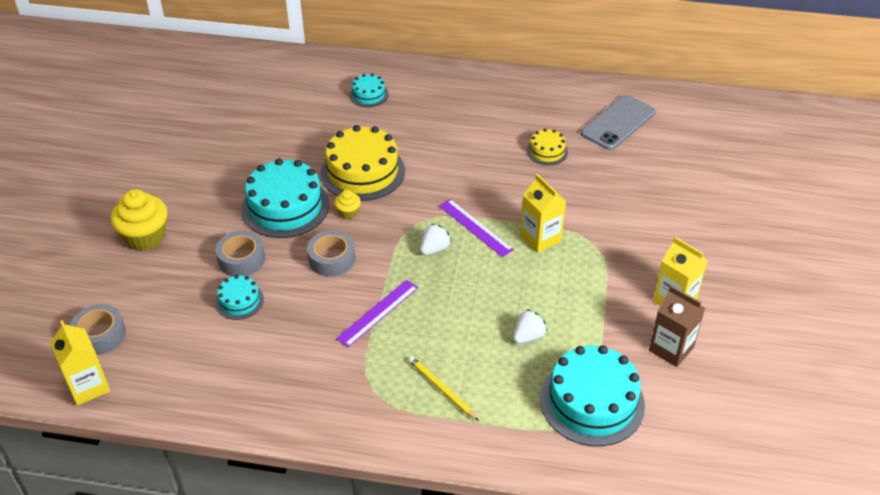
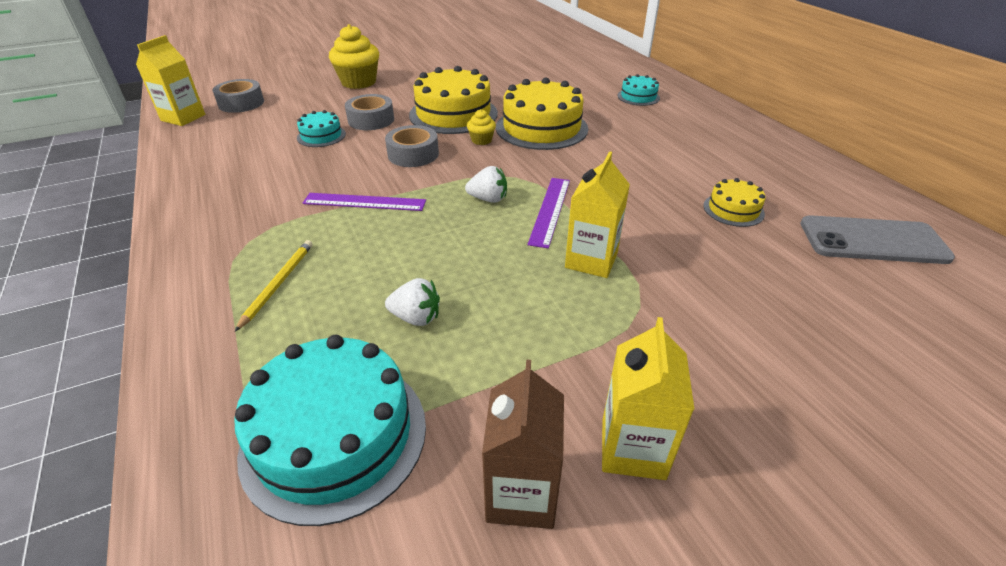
camera: 55 degrees right, 5 degrees down
(285, 206) = (453, 114): turquoise cake -> yellow cake

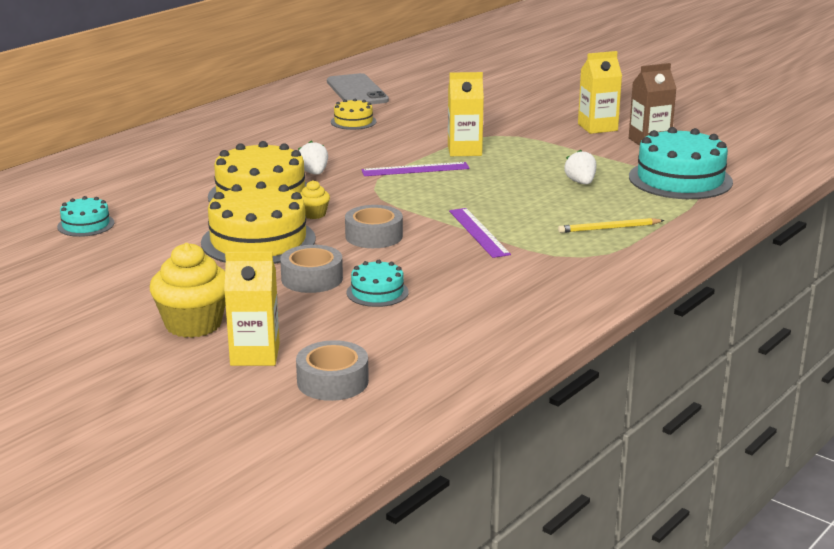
camera: 115 degrees left, 15 degrees down
(183, 118) = (413, 403): yellow carton -> yellow carton (255, 354)
(488, 199) = (421, 191): white strawberry -> white strawberry (314, 173)
(638, 97) = (141, 167): turquoise cake -> turquoise cake (86, 225)

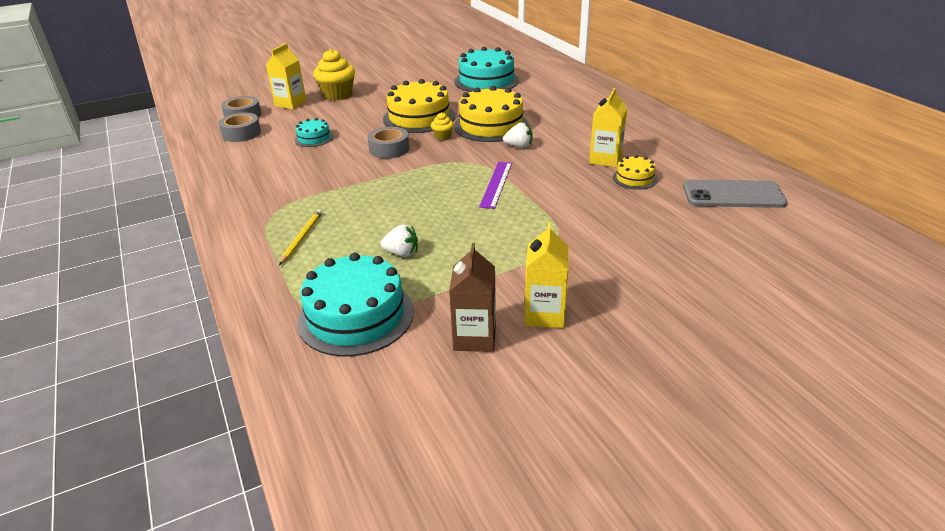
camera: 115 degrees right, 10 degrees up
(86, 225) = (486, 81): turquoise cake -> turquoise cake, size x1.99
(312, 279) = (352, 124): grey tape -> grey tape (241, 133)
(464, 150) = (525, 215): yellow carton -> yellow carton (605, 159)
(478, 232) = (355, 184): purple ruler -> none

